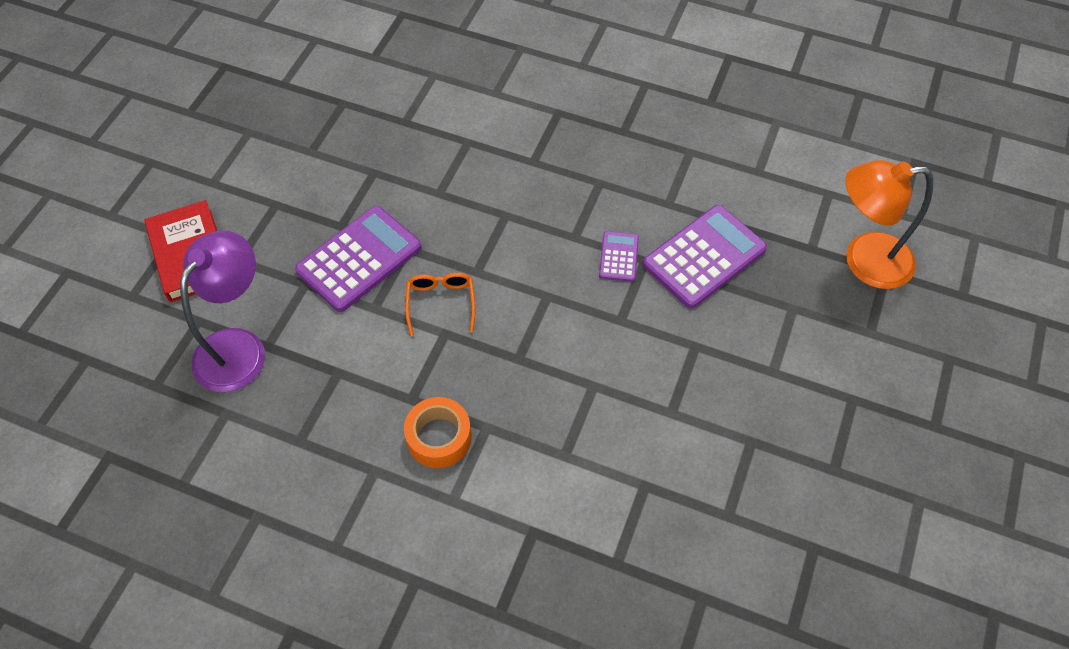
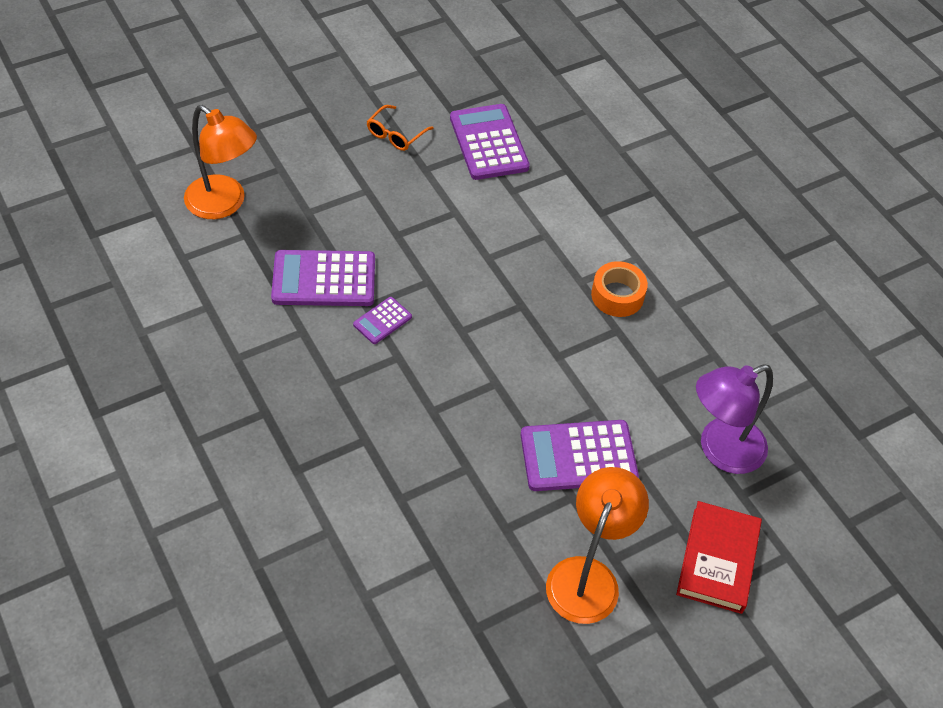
camera: 145 degrees left, 5 degrees down
(287, 180) = (588, 576): none -> orange lamp
(441, 303) = (543, 378): orange glasses -> orange glasses (396, 134)
(728, 532) = (489, 143): none -> purple calculator

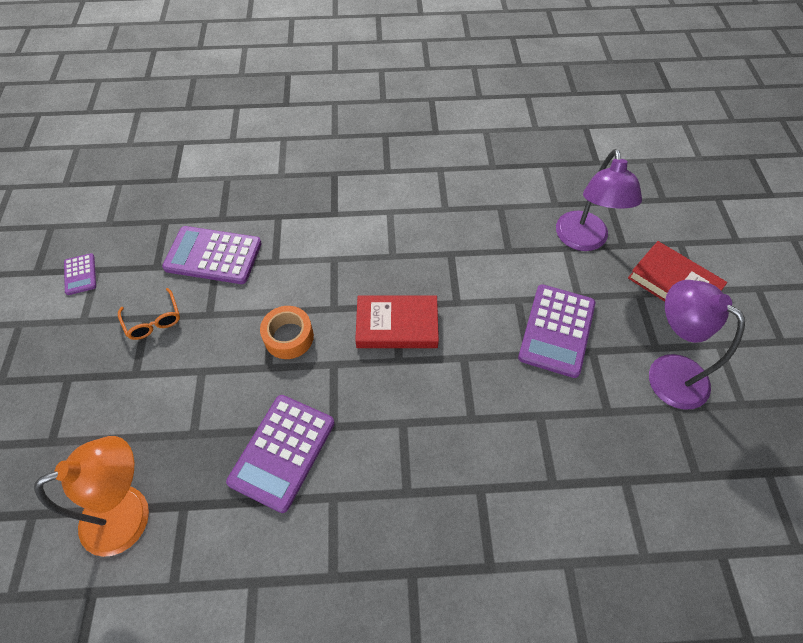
camera: 60 degrees left, 5 degrees up
(382, 321) = (357, 419): purple calculator -> purple calculator (80, 274)
(500, 315) = (397, 325): none -> red book
(588, 576) = (667, 372): orange lamp -> purple lamp
(617, 295) = (418, 239): orange tape -> orange tape (289, 337)

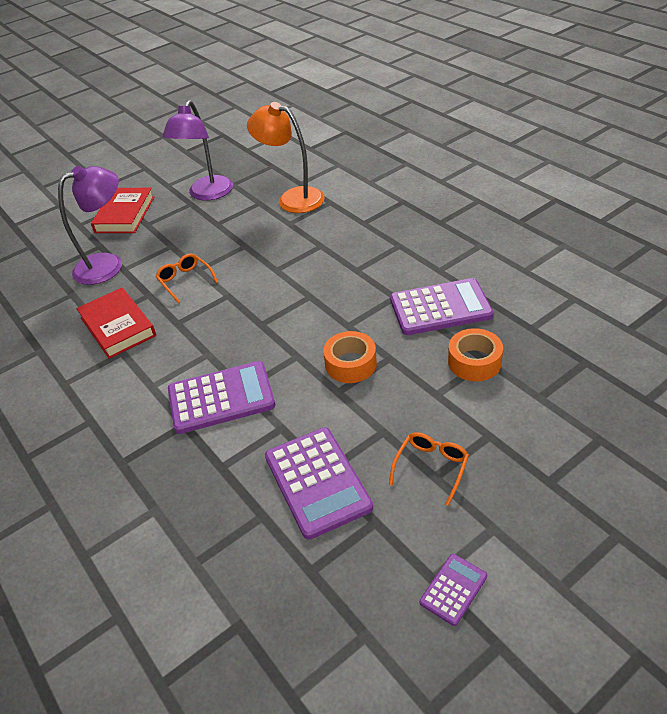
camera: 120 degrees left, 15 degrees down
(130, 513) = (571, 349): orange lamp -> orange lamp (292, 198)
(200, 423) = (474, 362): none -> orange tape
(397, 325) = (279, 313): red book -> red book (118, 326)
(507, 283) = (185, 281): none -> orange glasses
(556, 330) = (212, 243): purple calculator -> purple calculator (221, 398)

